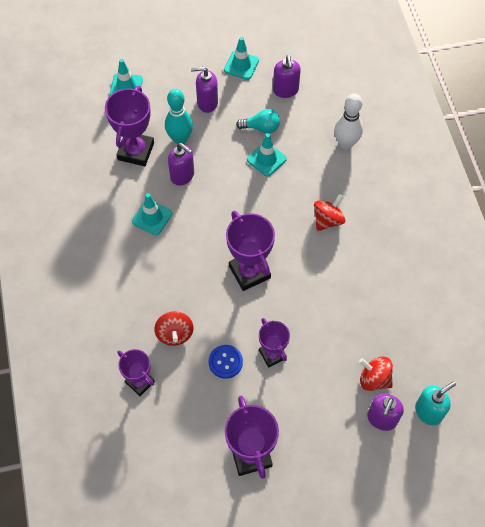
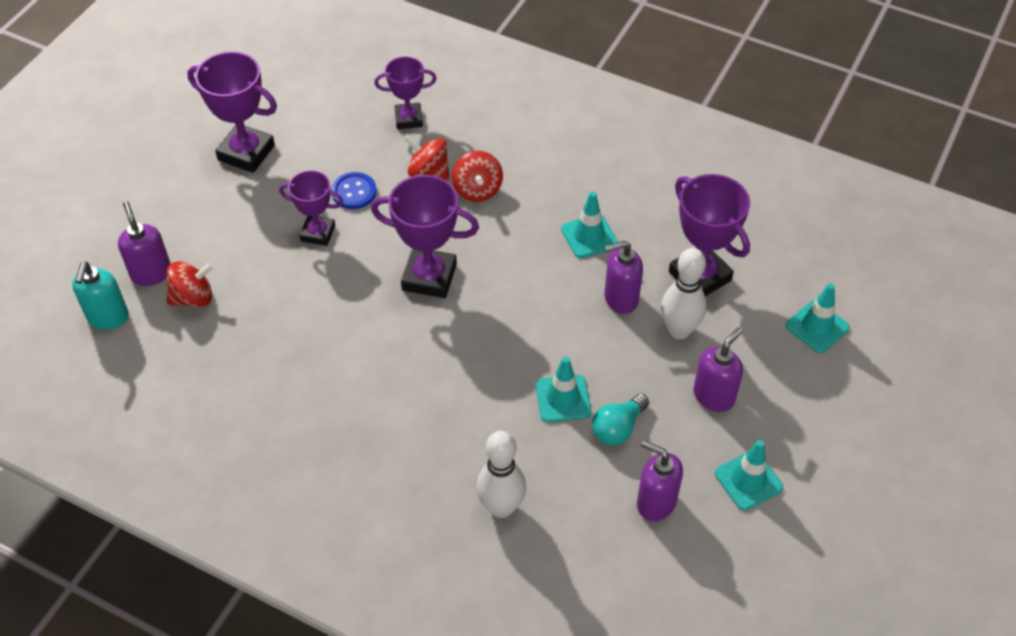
camera: 130 degrees right, 10 degrees down
(180, 139) = (679, 330): turquoise bowling pin -> white bowling pin
(328, 220) = (414, 399): red spinning top -> red spinning top (477, 190)

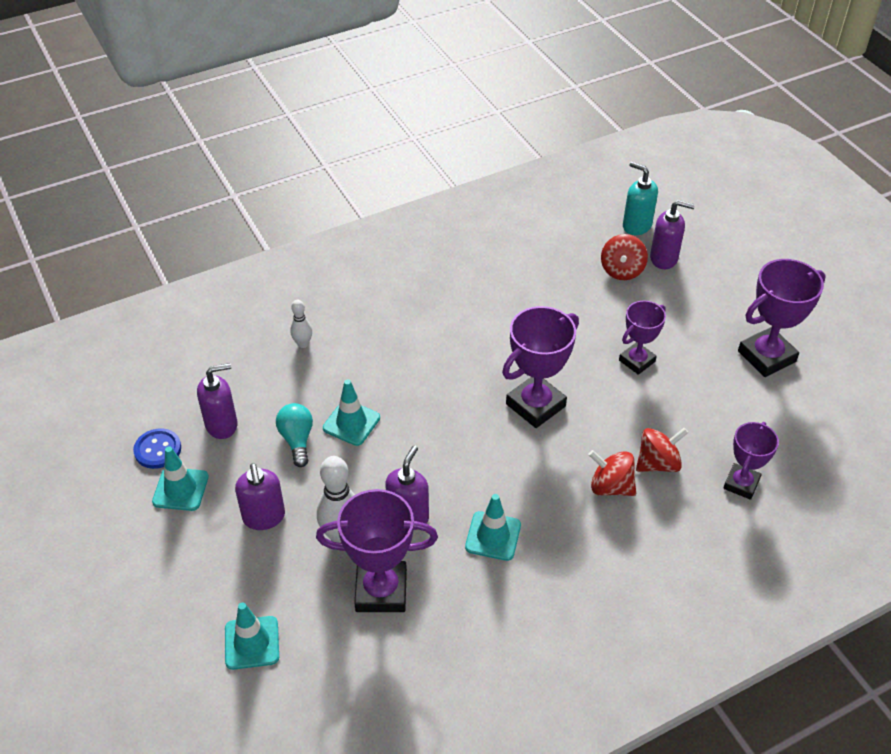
camera: 125 degrees right, 5 degrees down
(354, 192) = (669, 403): blue button -> blue button (157, 450)
(501, 507) = (303, 344): white bowling pin -> white bowling pin, size x0.56

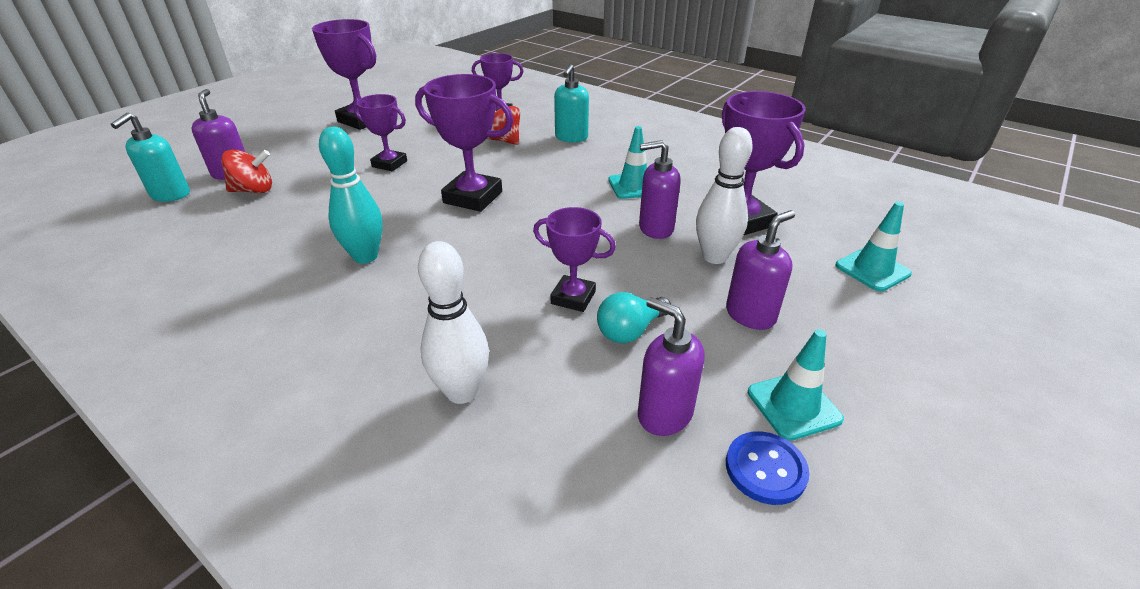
camera: 115 degrees left, 10 degrees down
(303, 344) = (462, 392): white bowling pin -> white bowling pin, size x1.80
(351, 423) = (573, 297): turquoise traffic cone -> purple trophy
(475, 323) = (365, 256): none -> turquoise bowling pin
(610, 487) = (540, 152): red spinning top -> none
(638, 529) = (571, 138): none -> turquoise soap dispenser

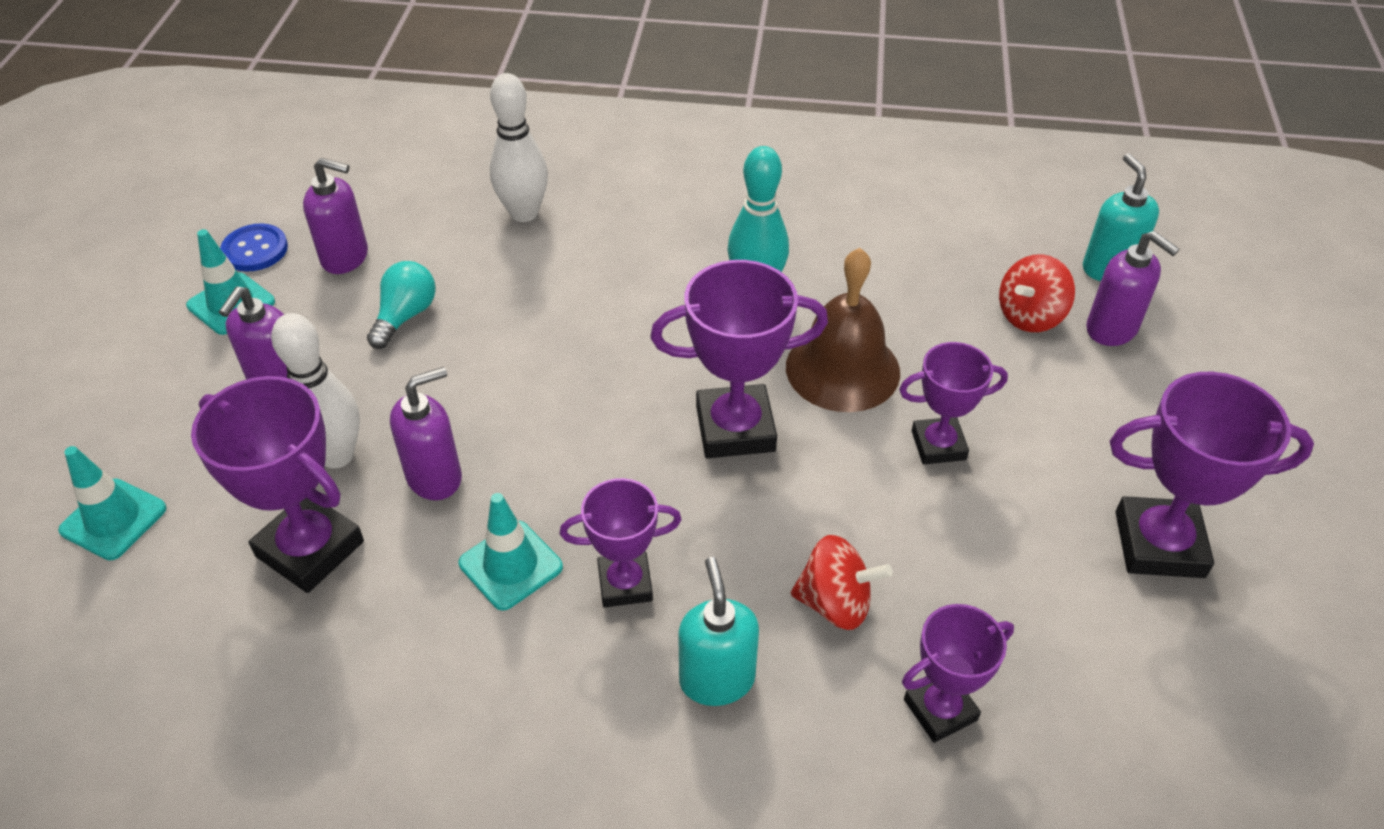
camera: 150 degrees right, 10 degrees up
(384, 202) = (842, 369): none -> brown bell
(573, 297) = (485, 329): purple trophy -> purple trophy (625, 584)

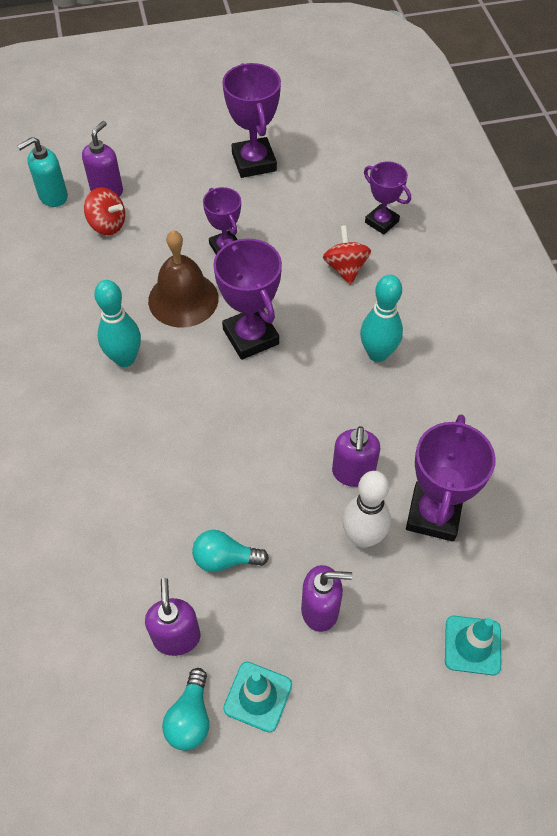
camera: 110 degrees left, 10 degrees up
(255, 250) = (190, 718): blue button -> turquoise light bulb
(435, 477) = (353, 473): purple soap dispenser -> purple soap dispenser turned 120 degrees counterclockwise
(510, 565) = (392, 409): turquoise traffic cone -> none
(524, 213) = (85, 528): white bowling pin -> none
(625, 584) = (377, 354): purple trophy -> turquoise bowling pin
(716, 679) = (410, 301): turquoise soap dispenser -> none

